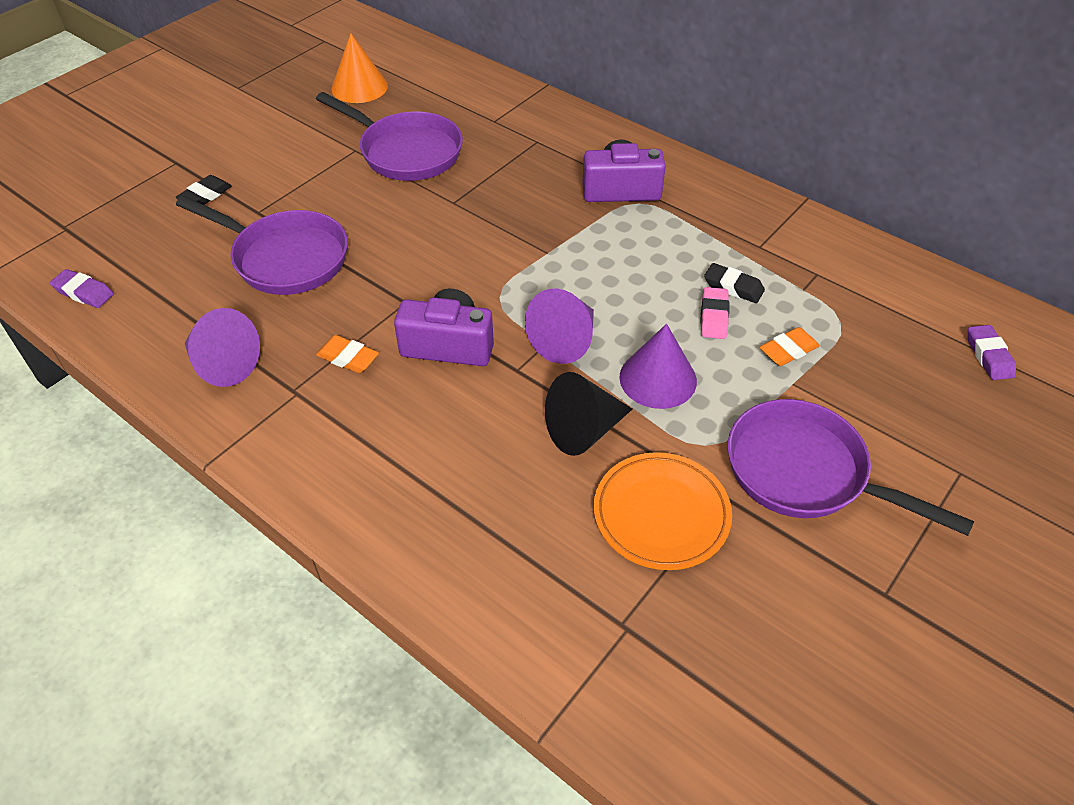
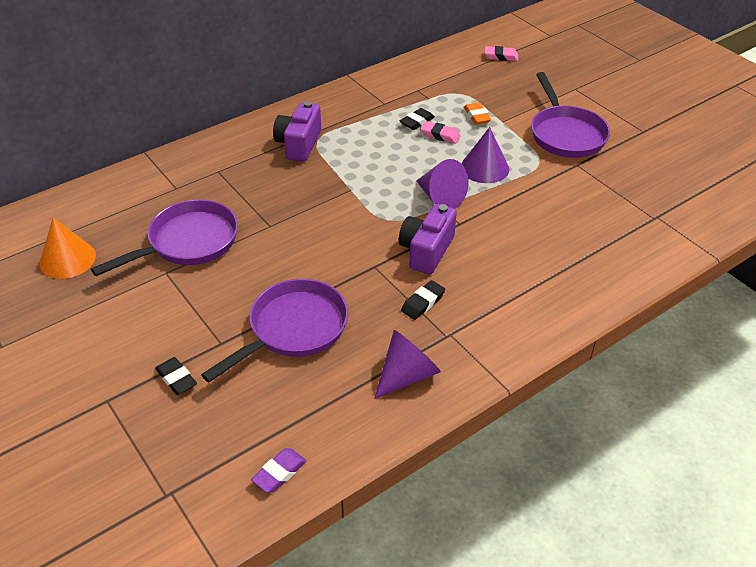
camera: 75 degrees left, 5 degrees down
(348, 358) = (423, 303): orange eraser -> black eraser
(584, 430) = (518, 205): black cone -> none
(661, 514) = (585, 189): orange plate -> none
(804, 472) = (566, 134): purple pan -> purple pan turned 60 degrees counterclockwise
(988, 356) = (501, 56): purple eraser -> pink eraser

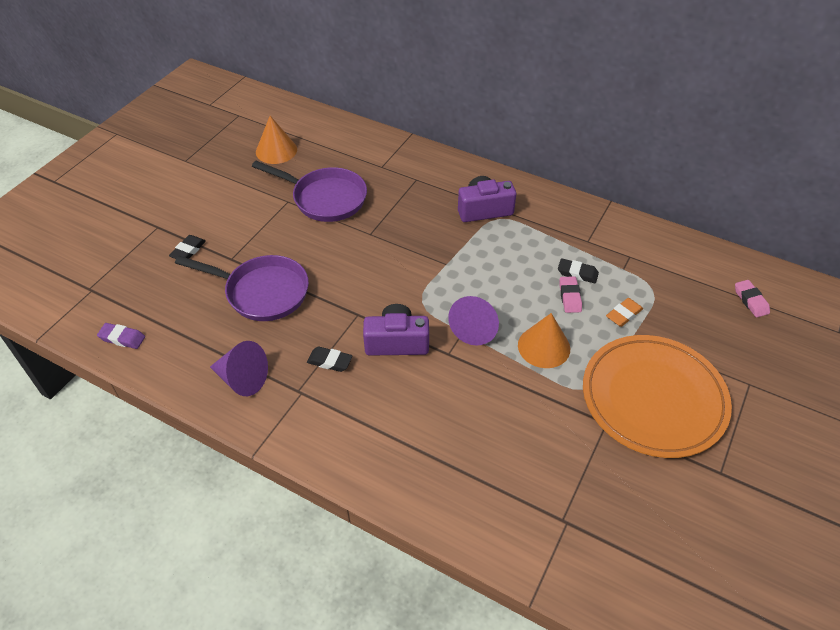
camera: 65 degrees right, 5 degrees up
(484, 168) = (544, 346): purple cone -> orange cone
(566, 134) = (653, 398): purple pan -> orange plate

